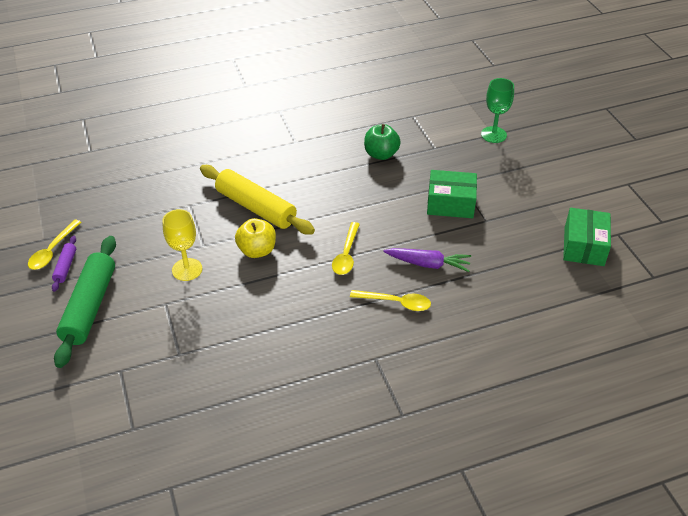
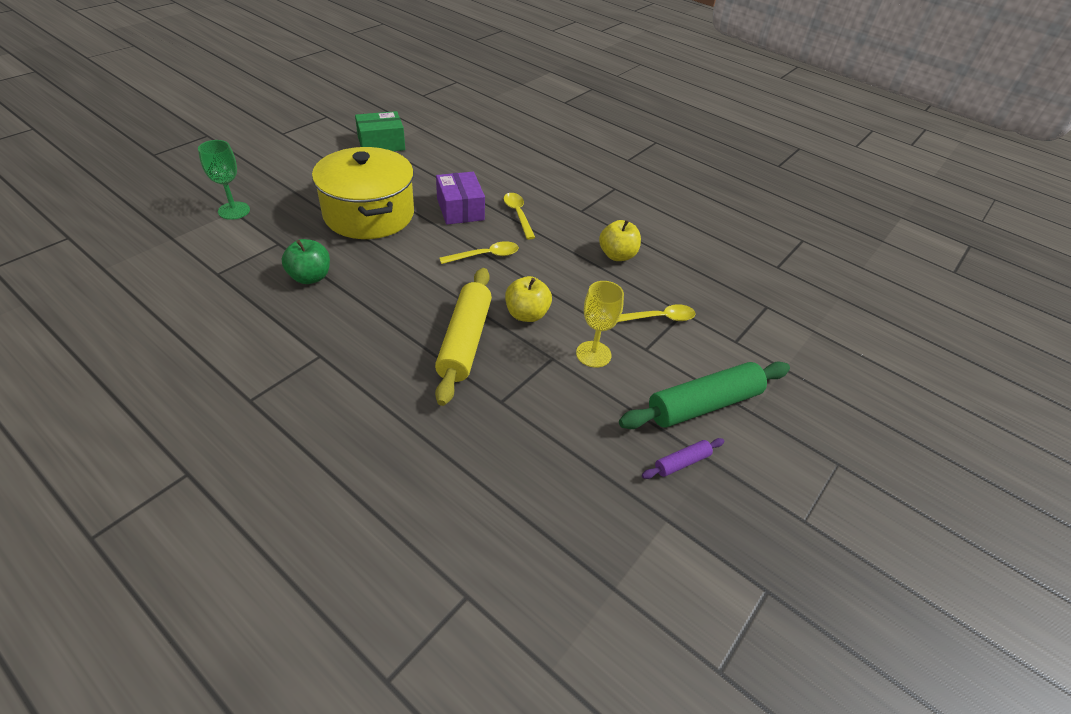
camera: 125 degrees left, 0 degrees up
(52, 251) = (674, 494): yellow spoon -> yellow spoon (659, 318)
(285, 349) = (617, 255): none -> yellow apple
(428, 264) = (460, 209): purple carrot -> purple box
(450, 203) = (369, 214): green box -> yellow pot

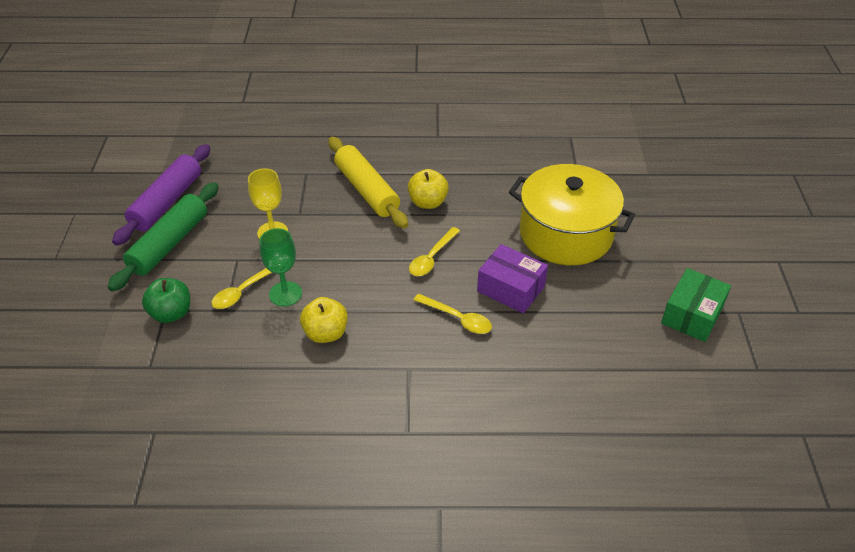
camera: 145 degrees right, 0 degrees up
(234, 211) = (649, 174): green goblet -> green goblet (285, 294)
(310, 277) = (517, 167): green apple -> green apple (171, 313)
(526, 314) = (347, 231): yellow apple -> yellow apple (428, 202)
(681, 462) = (167, 202): purple rolling pin -> purple rolling pin, size x2.16

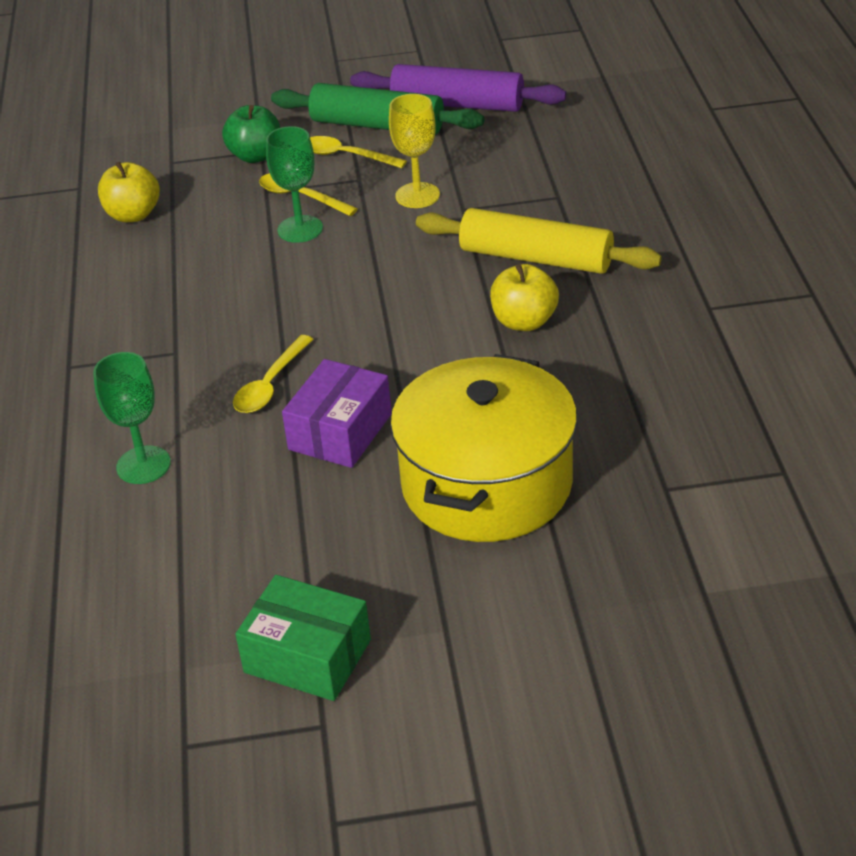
camera: 85 degrees right, 5 degrees down
(326, 333) = (232, 274): yellow apple -> yellow apple (133, 215)
(367, 190) = (535, 258): yellow rolling pin -> yellow rolling pin turned 60 degrees clockwise
(431, 258) = (394, 343): yellow spoon -> yellow spoon (346, 156)
(526, 387) = (143, 465): none -> green goblet

